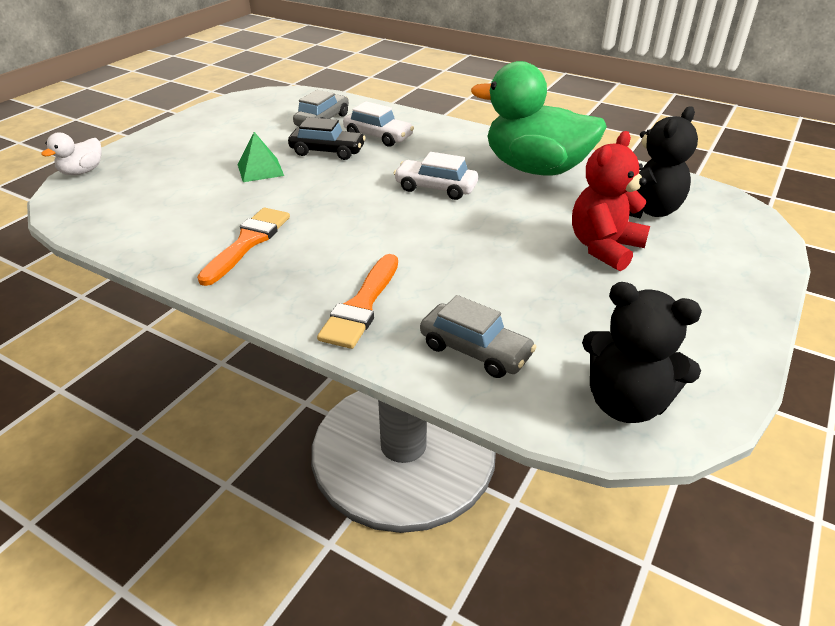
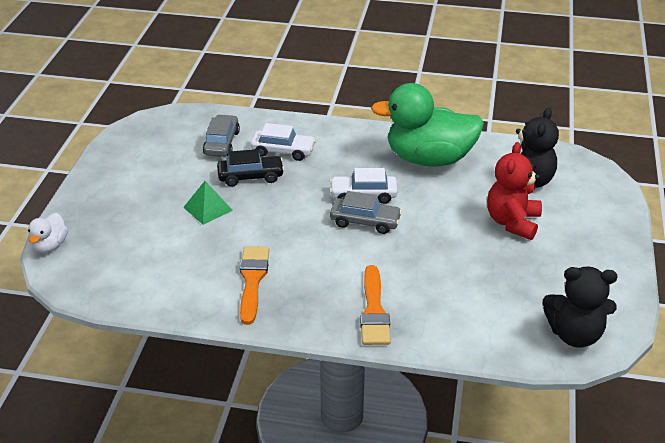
camera: 20 degrees left, 0 degrees up
(475, 350) = (468, 324): grey car -> grey car (365, 222)

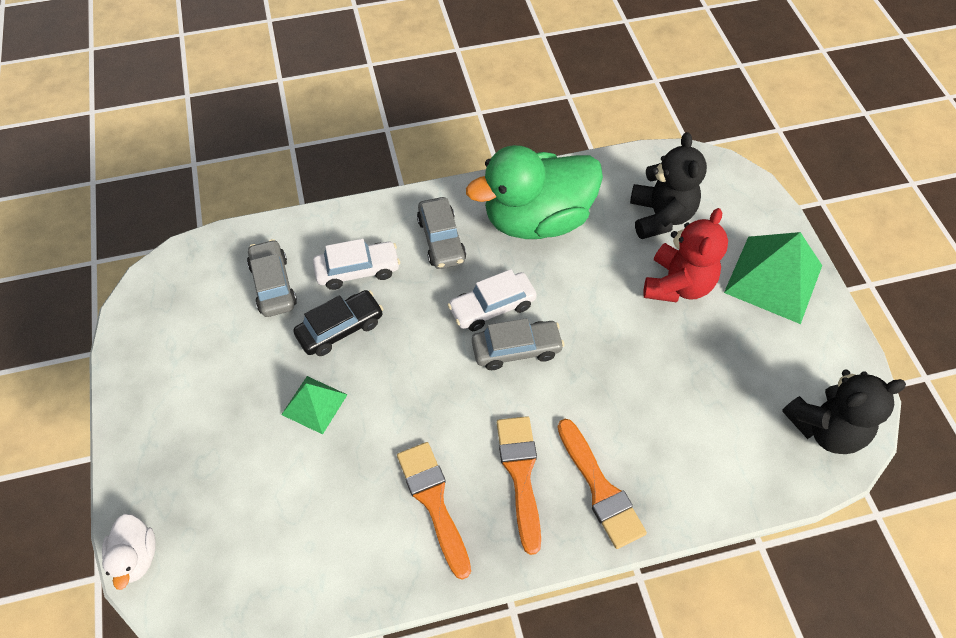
camera: 25 degrees left, 20 degrees up
(322, 286) = (520, 474): none -> orange brush
(352, 151) = (441, 240): none -> grey car
(512, 222) = (677, 285): red teddy bear -> red teddy bear turned 150 degrees counterclockwise
(594, 240) = (773, 278): none -> green pyramid

